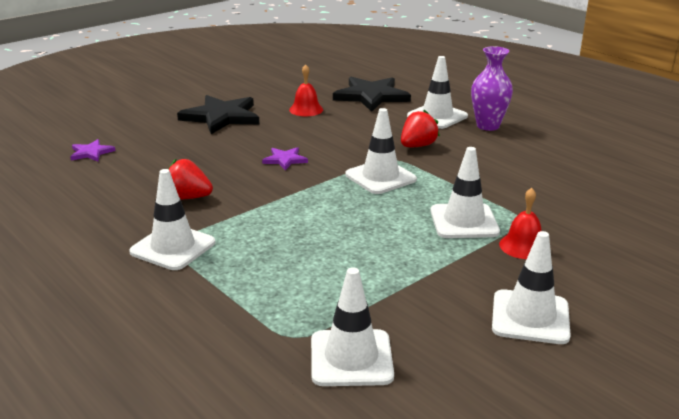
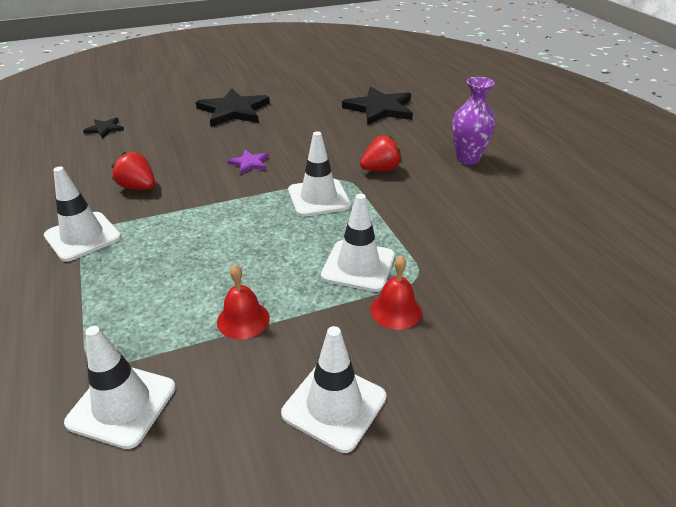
camera: 20 degrees right, 10 degrees up
(91, 153) = (105, 129): purple star -> black star
(306, 109) = (310, 114): red bell -> red bell (243, 319)
(437, 116) = (425, 140): white traffic cone -> none

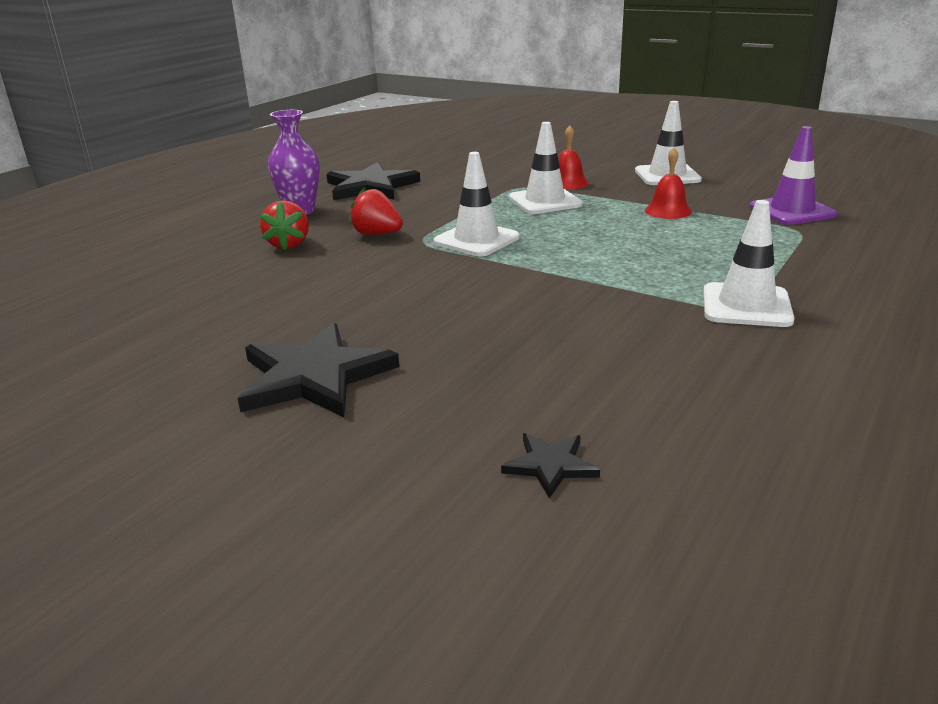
camera: 125 degrees left, 10 degrees down
(122, 405) = (792, 211): white traffic cone -> purple traffic cone
(138, 187) = (626, 328): red strawberry -> red strawberry (289, 244)
(249, 163) = (463, 294): purple star -> none
(380, 109) = (195, 279): black star -> black star (371, 187)

